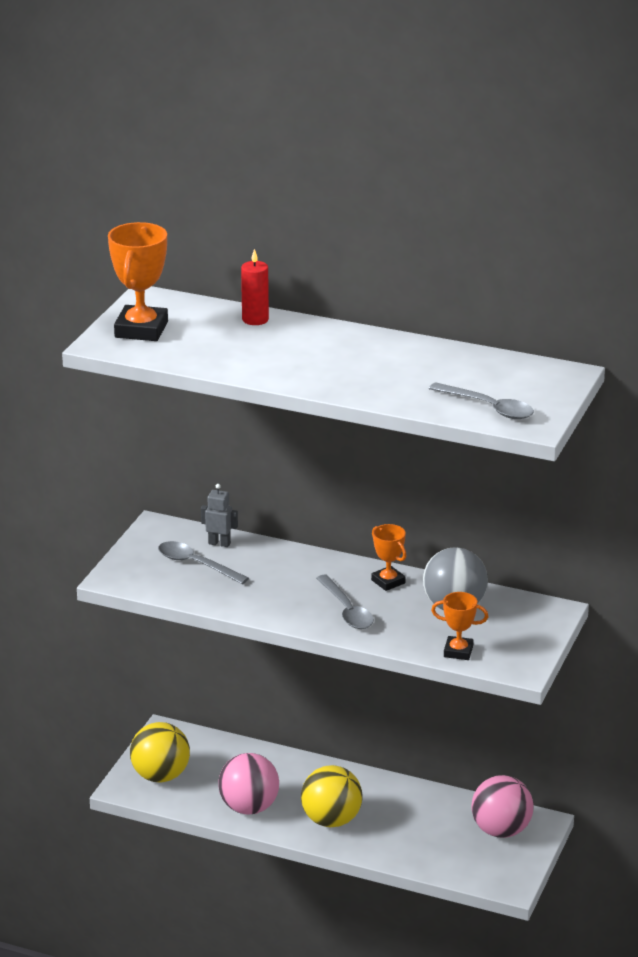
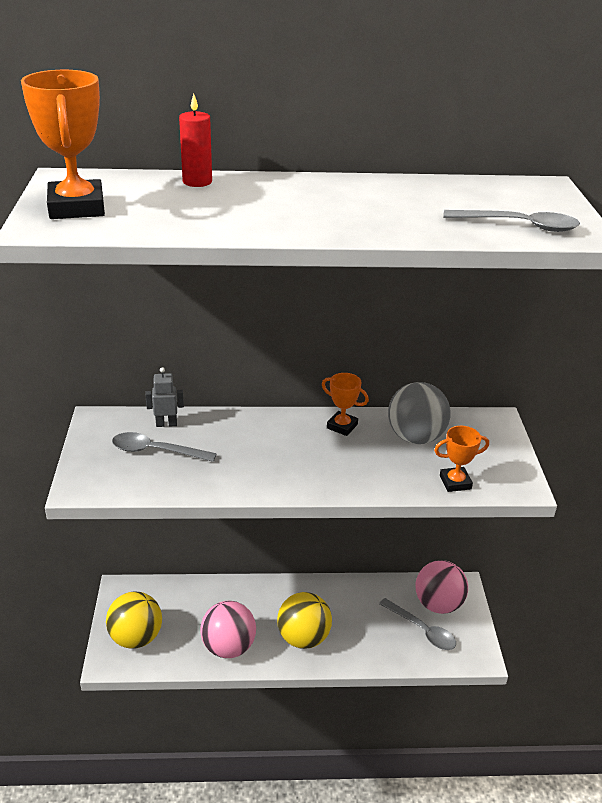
camera: 25 degrees left, 5 degrees up
(346, 610) = (326, 465): grey spoon -> grey spoon (422, 630)

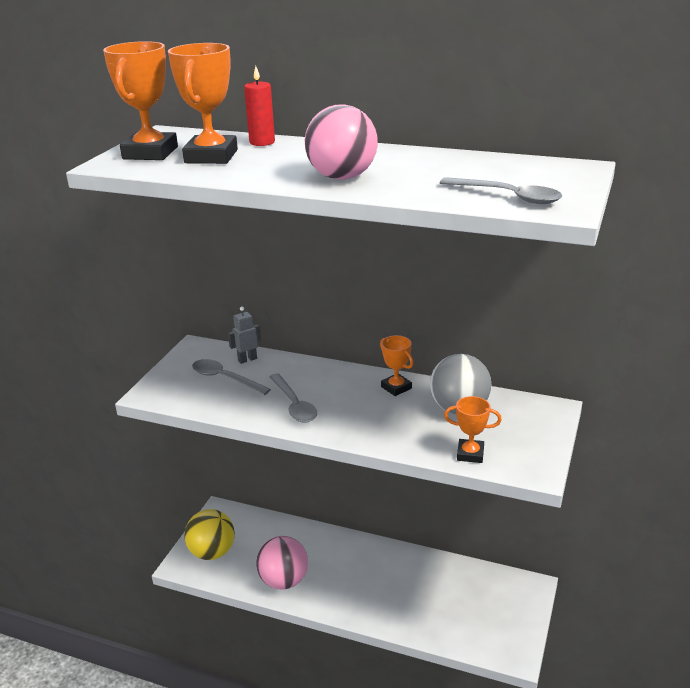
camera: 25 degrees right, 5 degrees down
(158, 205) = (211, 156): none -> orange trophy
(166, 424) = (247, 359): grey robot -> grey robot turned 45 degrees counterclockwise
(303, 637) = (353, 591): yellow ball -> none
(422, 630) = (469, 615): grey spoon -> grey spoon (294, 405)
(438, 604) = (499, 596): pink ball -> pink ball (342, 177)

